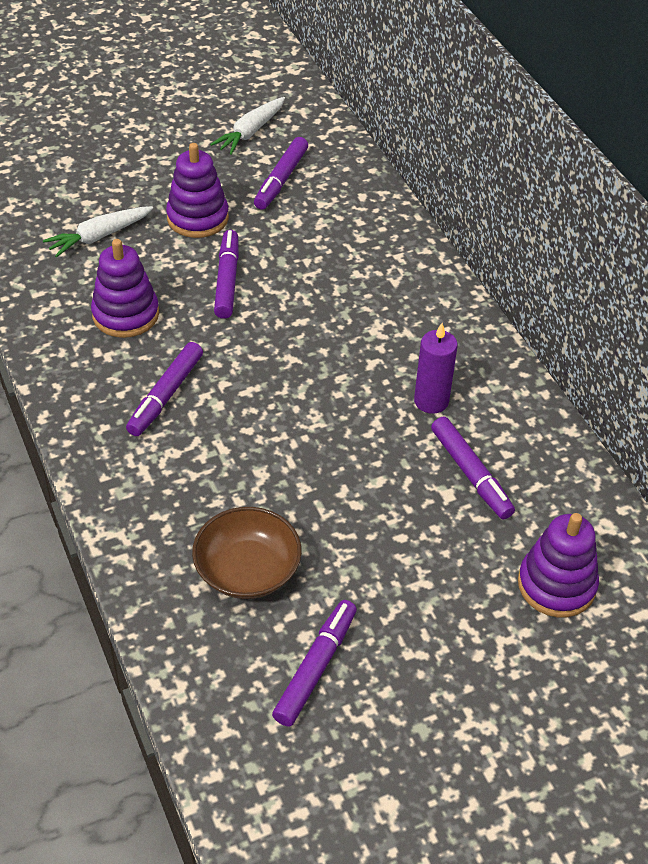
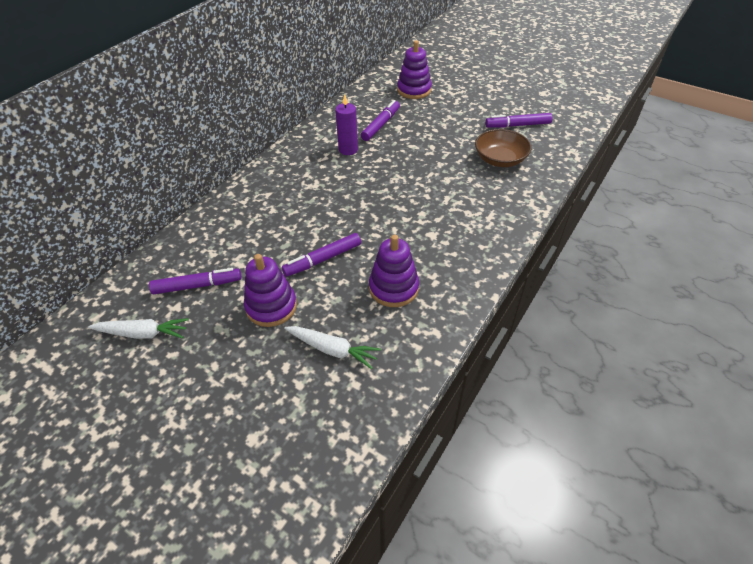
camera: 120 degrees left, 0 degrees up
(166, 395) = (436, 235): purple marker -> none

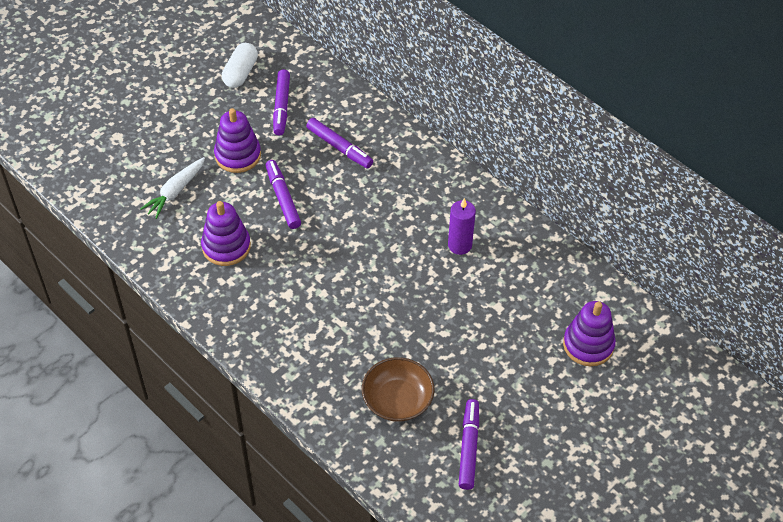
camera: 100 degrees right, 5 degrees up
(143, 333) = (240, 73): white carrot -> white capsule
(381, 125) = (506, 288): purple marker -> purple marker (339, 147)

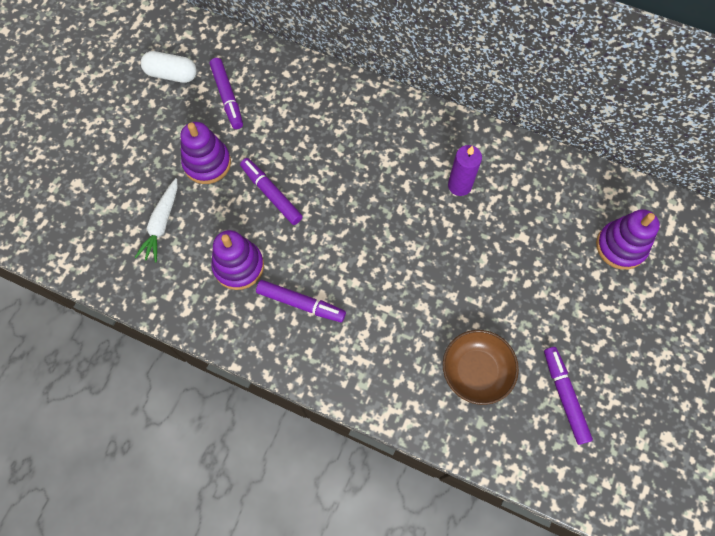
camera: 20 degrees left, 15 degrees up
(240, 73) = (172, 74): white capsule -> white capsule turned 75 degrees counterclockwise
(339, 147) = (302, 122): purple marker -> purple marker (301, 303)

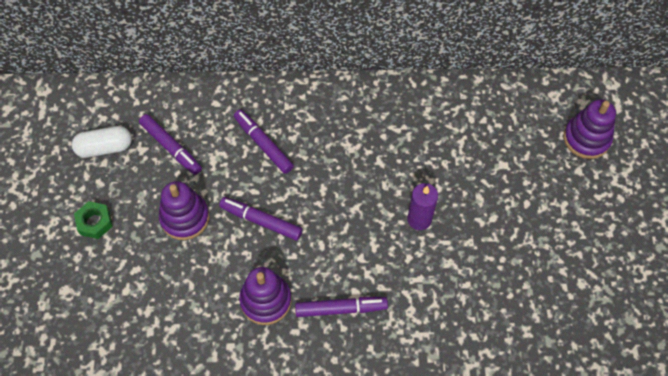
camera: 25 degrees left, 5 degrees down
(130, 135) = (95, 222): none -> green nut
(162, 224) = (171, 293): white carrot -> none
(459, 185) = (426, 142): purple candle -> purple candle (419, 219)
(476, 371) = (523, 298): brown bowl -> none
(564, 396) = (605, 286): purple marker -> purple marker (263, 144)

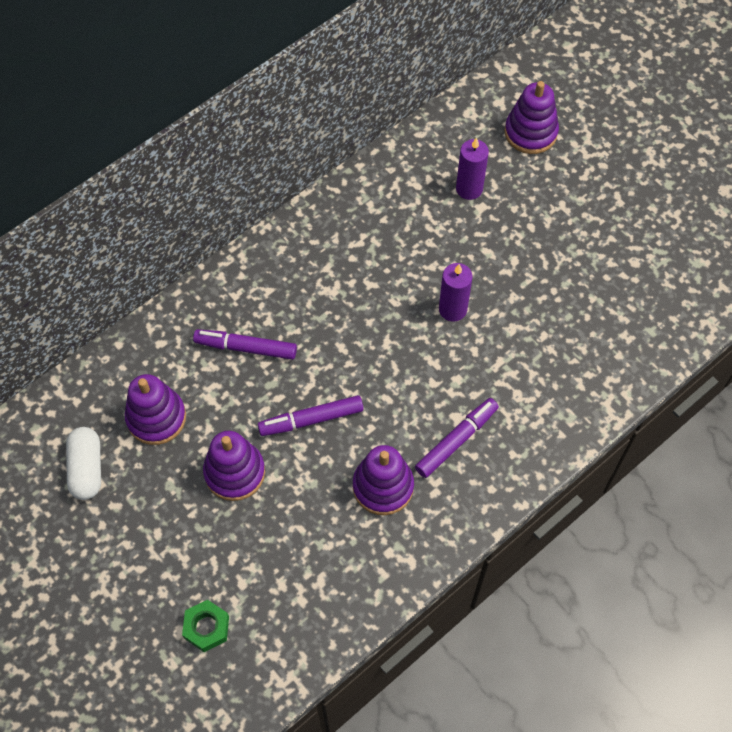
camera: 40 degrees left, 0 degrees up
(95, 222) = (148, 546): green nut -> green nut (206, 627)
(105, 148) = (87, 468): white capsule -> white capsule turned 45 degrees counterclockwise
(171, 147) = (156, 418): purple marker -> purple stacking toy
(506, 146) = (469, 189): none -> purple candle

